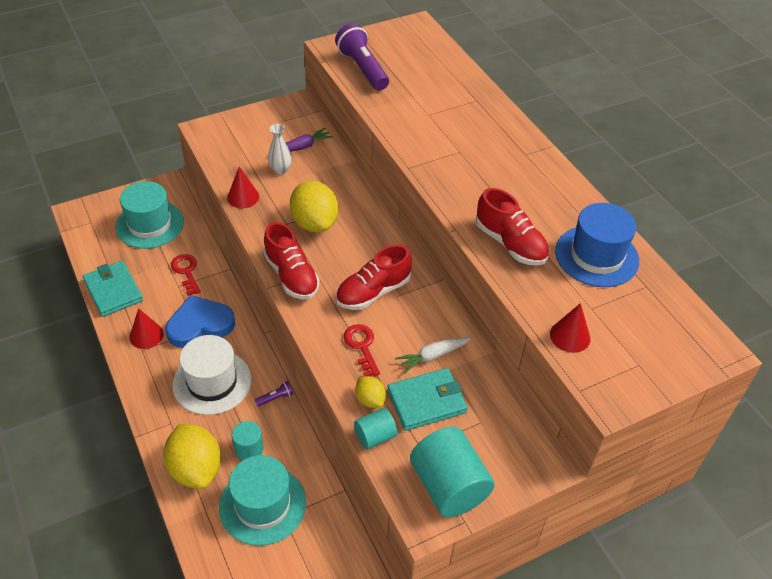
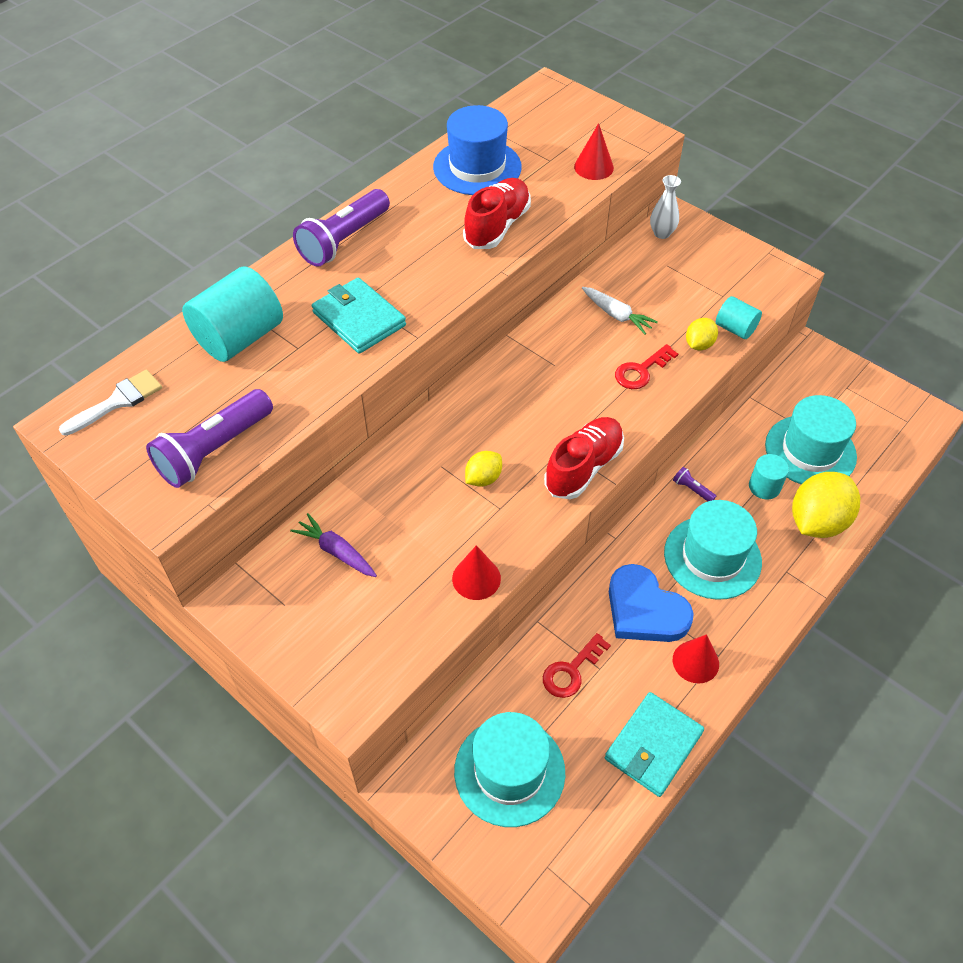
camera: 110 degrees left, 5 degrees up
(212, 382) = (712, 557): white hat -> turquoise hat
(280, 170) = (399, 557): white vase -> white vase (662, 233)
(314, 223) = (483, 478): yellow lemon -> yellow lemon, size x0.51
(373, 292) = (561, 385): red shoe -> none
(422, 43) = (118, 401): none -> white brush
(426, 401) = (671, 305): turquoise wallet -> turquoise wallet (359, 319)
(449, 486) = (745, 269): turquoise cylinder -> turquoise cylinder (239, 337)
(529, 158) = (344, 240): none -> purple flashlight

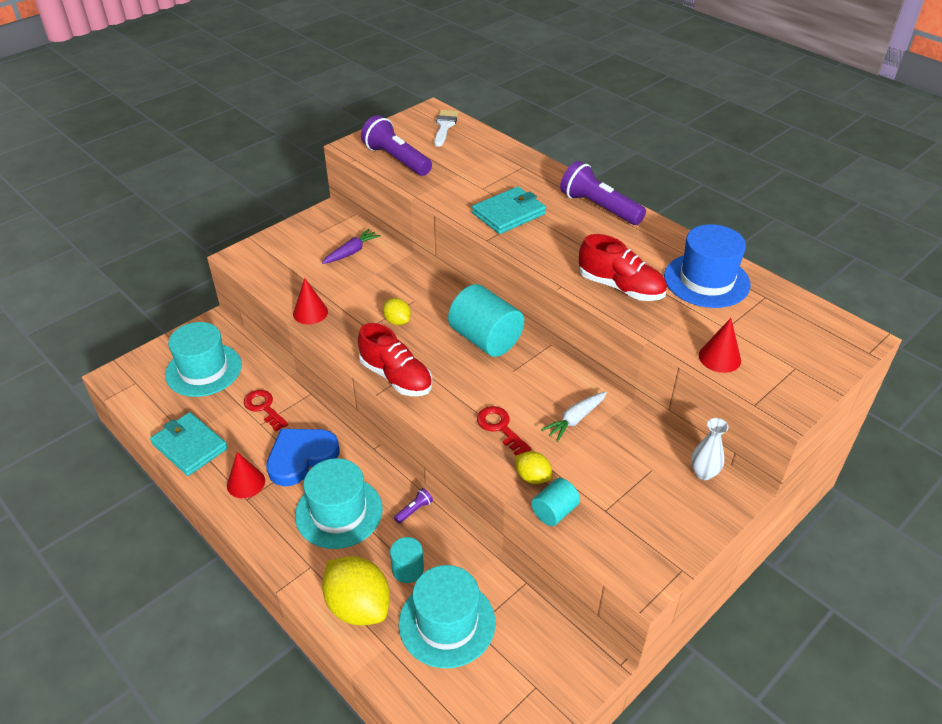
camera: 95 degrees right, 10 degrees down
(118, 401) = (444, 126): white brush -> white brush turned 135 degrees counterclockwise
(239, 337) = (495, 165): turquoise cylinder -> turquoise cylinder (485, 339)

